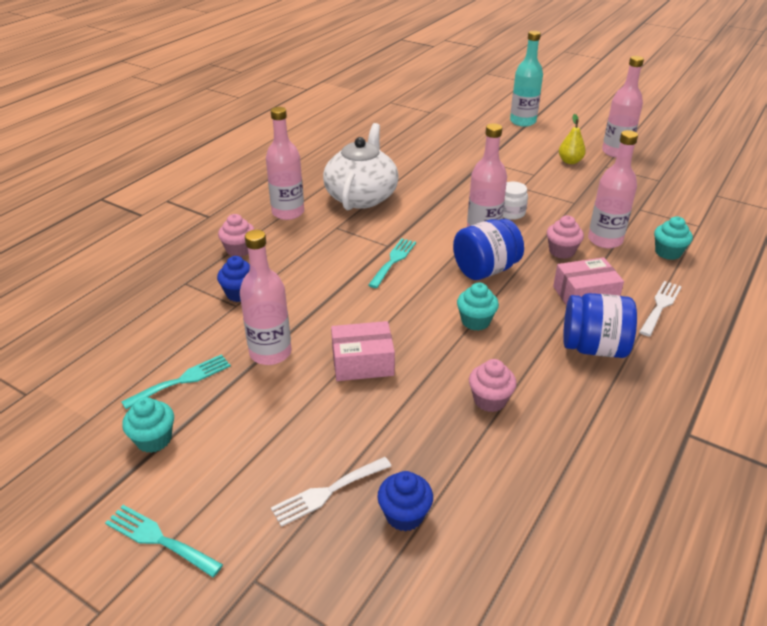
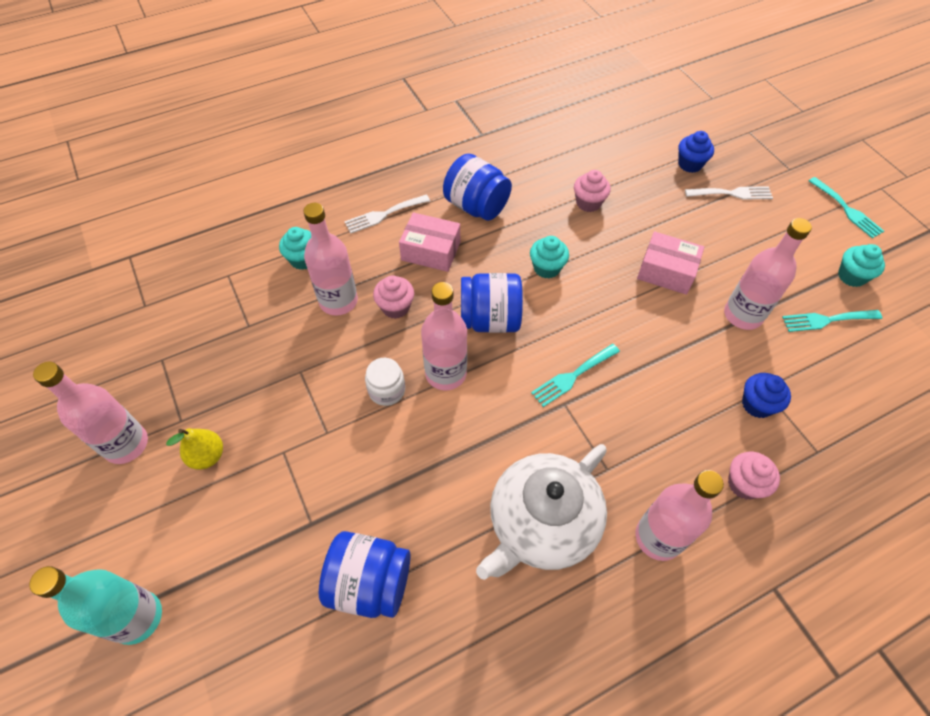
camera: 150 degrees left, 20 degrees up
(433, 156) = (369, 583): none -> blue jar

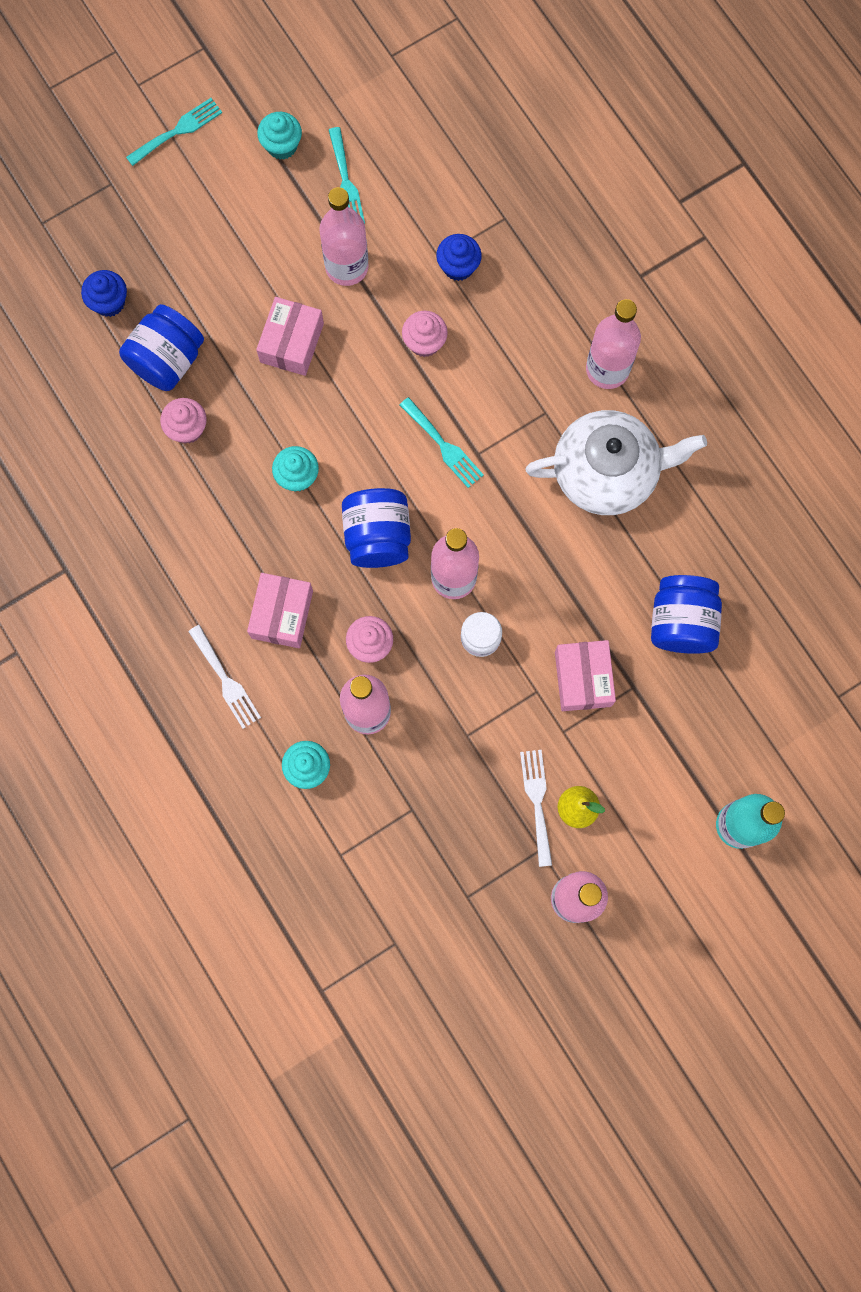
camera: 95 degrees left, 20 degrees up
(330, 475) = (582, 679): none -> pink box
(476, 206) = (203, 566): blue jar -> blue jar (167, 360)
(542, 523) = (606, 472): white teapot -> white teapot turned 45 degrees counterclockwise
(732, 193) = (159, 256): white fork -> white fork (537, 801)
(744, 484) = (546, 289): pink cupcake -> pink cupcake (424, 342)

